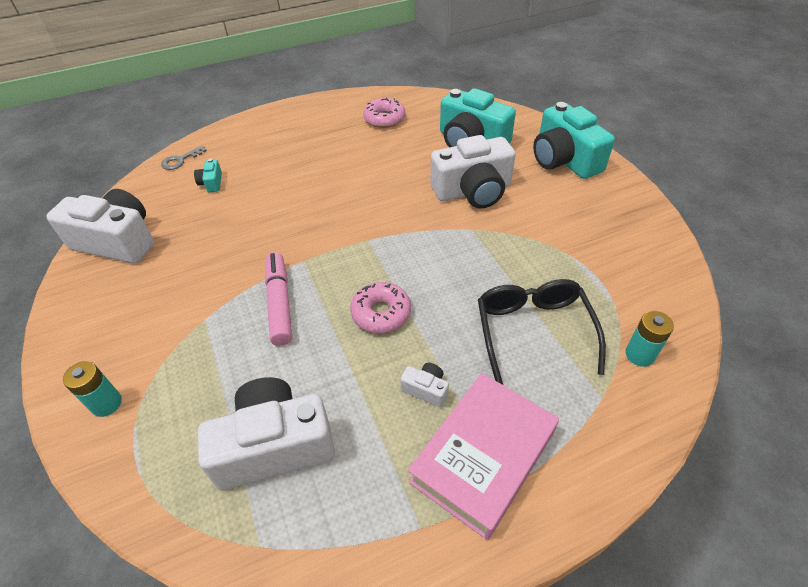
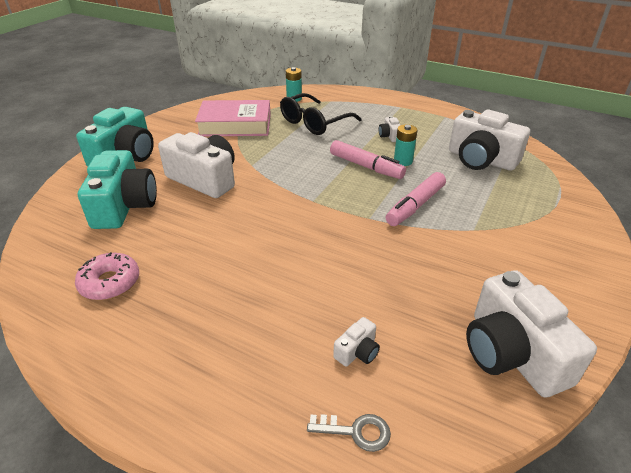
camera: 130 degrees left, 10 degrees down
(106, 403) = (570, 225): turquoise battery -> turquoise battery (403, 161)
(211, 183) = (357, 351): turquoise camera -> white camera
(381, 313) = (366, 166): pink donut -> pink marker
(483, 456) = (398, 114): pink book -> pink book (235, 125)

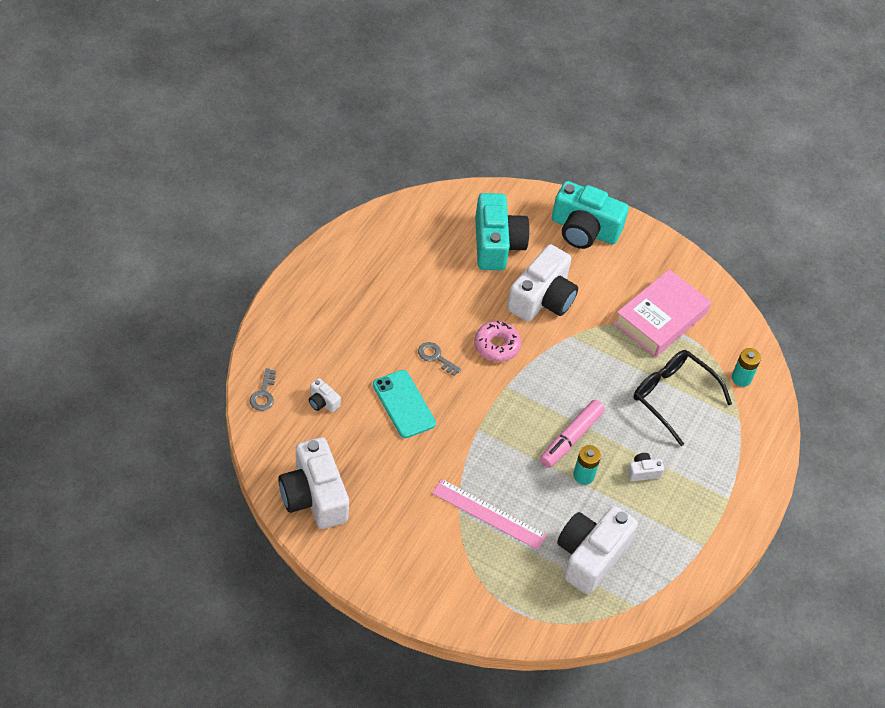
camera: 85 degrees right, 15 degrees up
(110, 283) = (398, 253): pink donut -> pink donut (496, 346)
(124, 206) = (496, 244): turquoise camera -> turquoise camera turned 90 degrees counterclockwise
(235, 125) = (660, 318): pink book -> pink book turned 45 degrees clockwise
(278, 248) = (436, 357): none -> grey key
(347, 272) = (404, 404): none -> turquoise phone
(415, 206) = (497, 471): pink marker -> none
(467, 211) = (489, 514): none -> pink ruler
(512, 353) = (314, 496): white camera -> white camera turned 90 degrees counterclockwise

